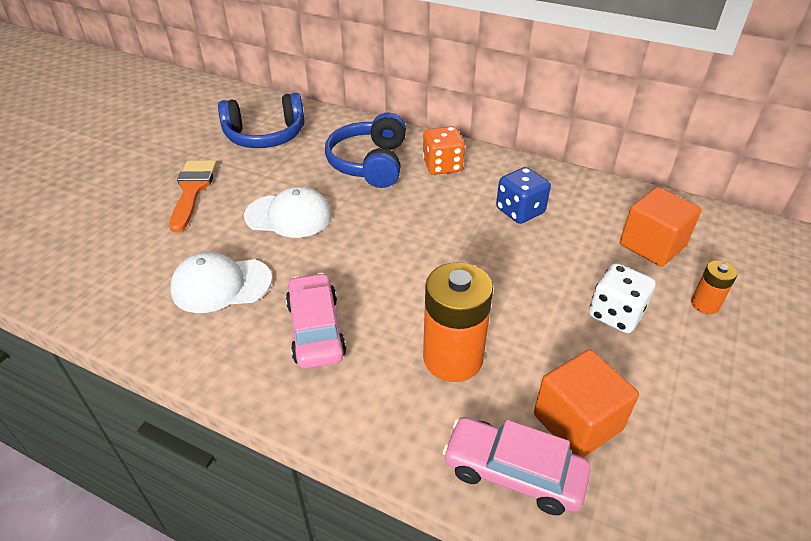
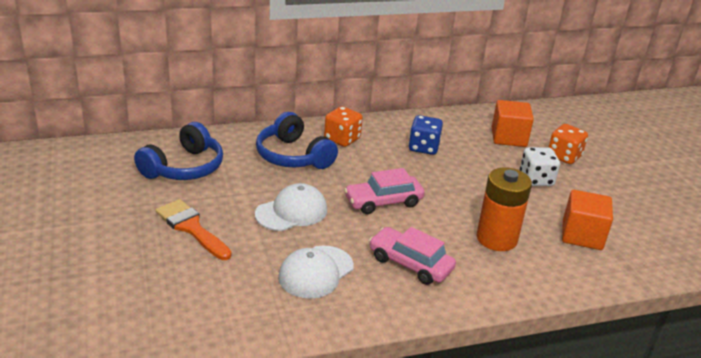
camera: 45 degrees left, 10 degrees down
(513, 472) = (586, 270): pink car -> pink car (383, 202)
(705, 304) = (564, 156): orange battery -> orange dice

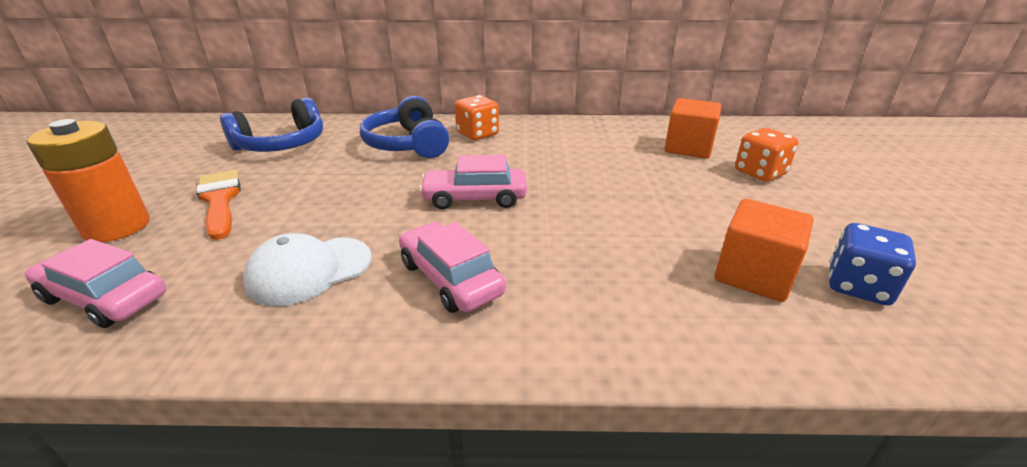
camera: 20 degrees right, 0 degrees up
(197, 310) = (105, 297): none -> pink car
(291, 212) = (351, 197): white cap -> none
(423, 147) = (569, 149): blue dice -> blue dice (858, 286)
(496, 239) = (606, 261): orange battery -> orange battery (117, 227)
(536, 179) = (706, 195): white dice -> none

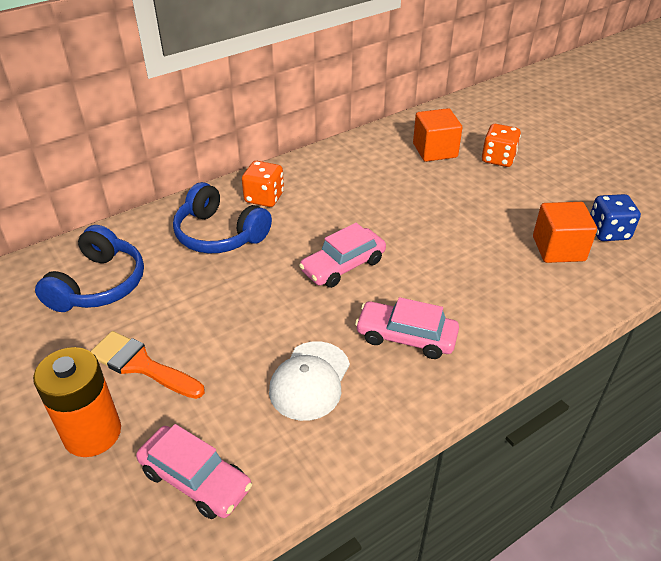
camera: 35 degrees left, 10 degrees up
(105, 297) = (195, 479): pink car -> pink car turned 135 degrees counterclockwise

